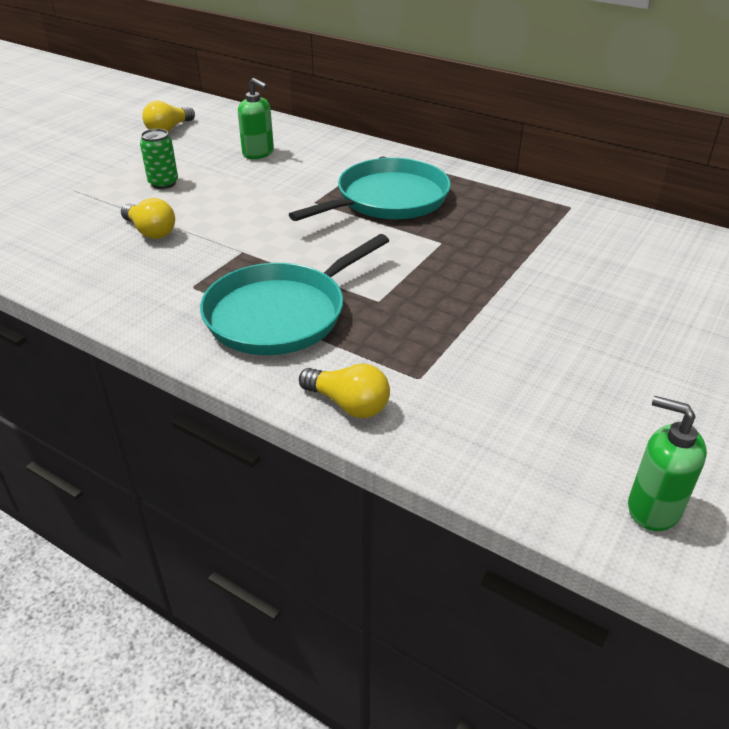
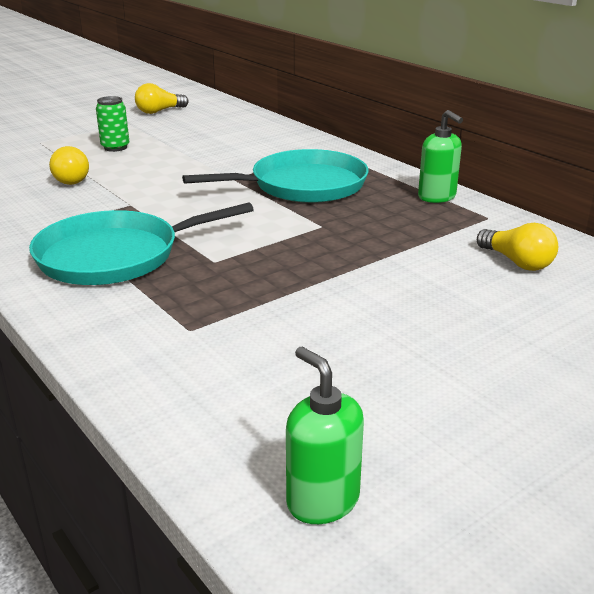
camera: 20 degrees right, 10 degrees down
(258, 153) = (218, 137): green soap dispenser -> green soap dispenser (437, 197)
(348, 404) = (102, 337): yellow light bulb -> yellow light bulb (517, 262)

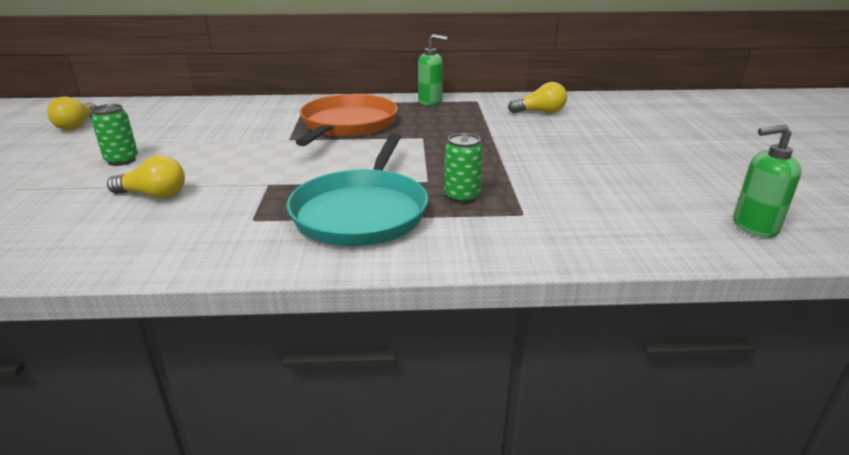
camera: 55 degrees left, 0 degrees up
(195, 288) = (462, 197): none -> green can
(302, 185) = (347, 125): turquoise pan -> orange pan

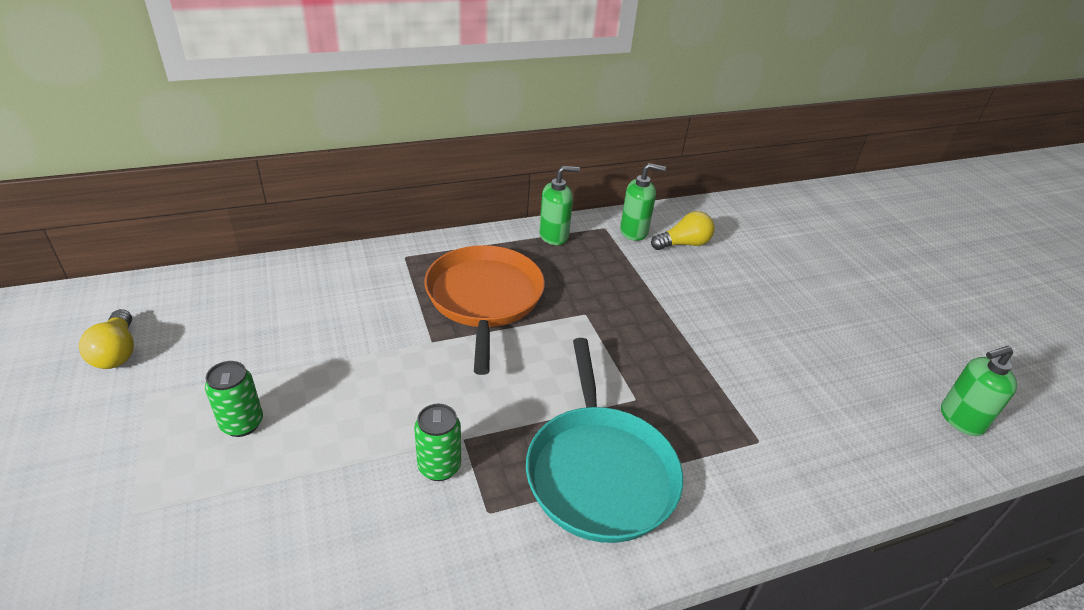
camera: 20 degrees left, 10 degrees up
(154, 195) = (336, 490): yellow light bulb -> none
(462, 197) = (686, 423): green can -> green can (439, 467)
(500, 104) = (634, 232): none -> green soap dispenser

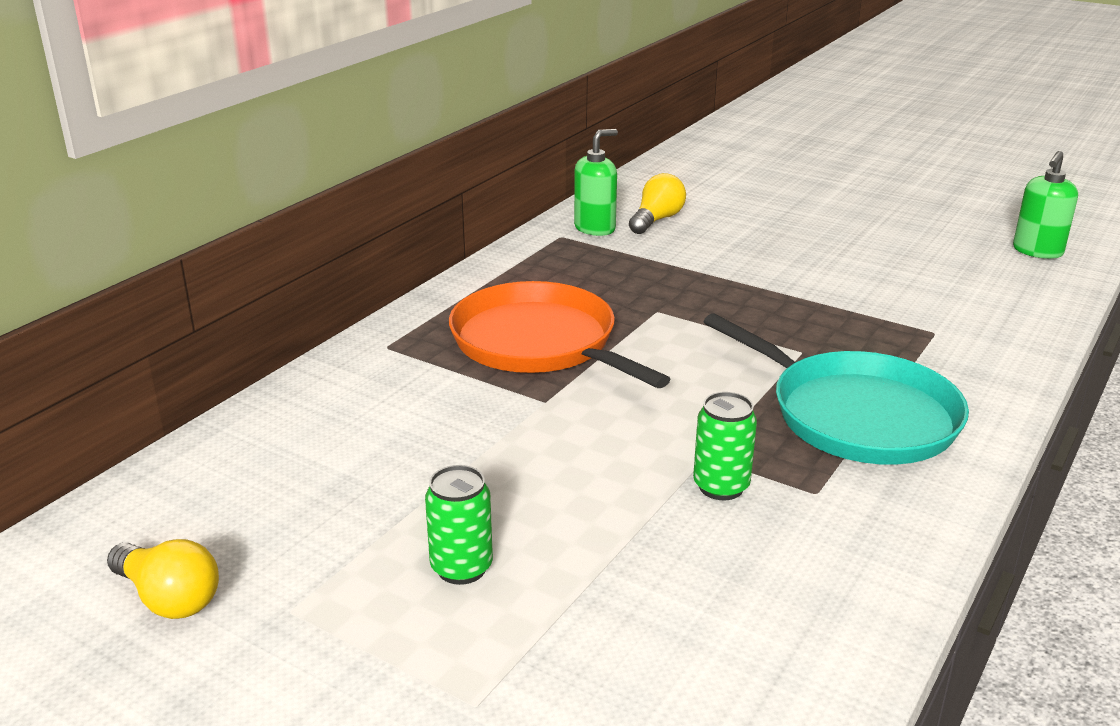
camera: 35 degrees left, 10 degrees down
(554, 236) = (521, 263): green soap dispenser -> none

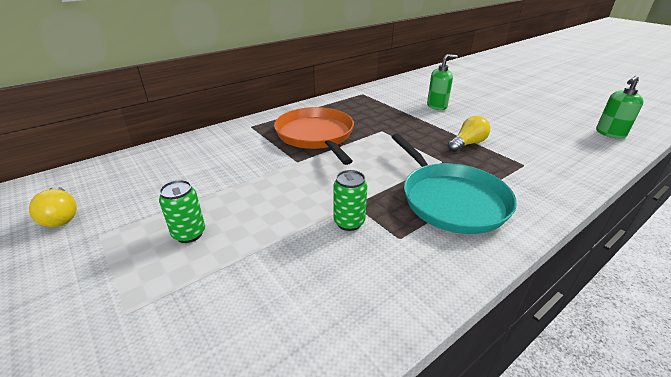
camera: 20 degrees right, 5 degrees up
(595, 228) = (380, 92): green soap dispenser -> green soap dispenser (437, 106)
(656, 220) = (411, 93): yellow light bulb -> yellow light bulb (467, 144)

